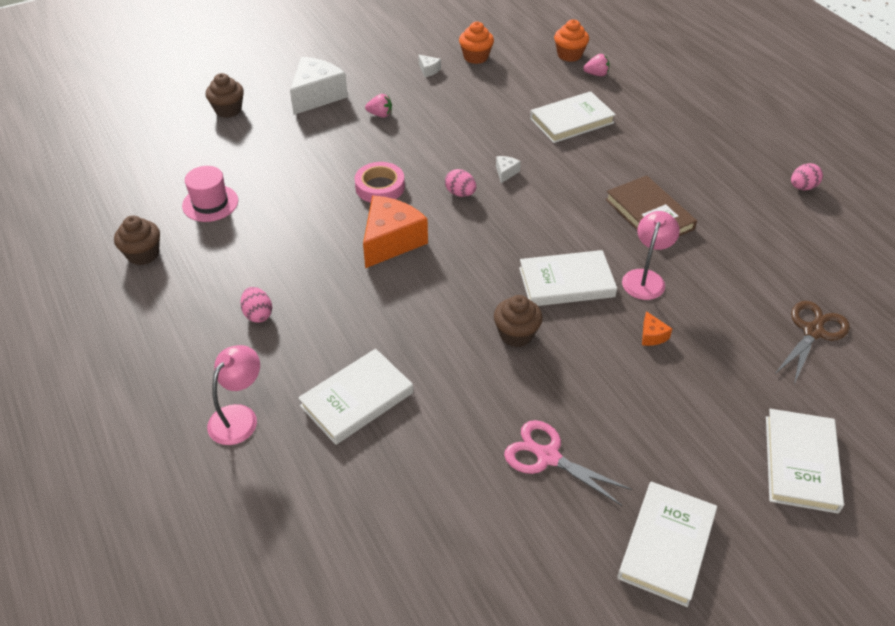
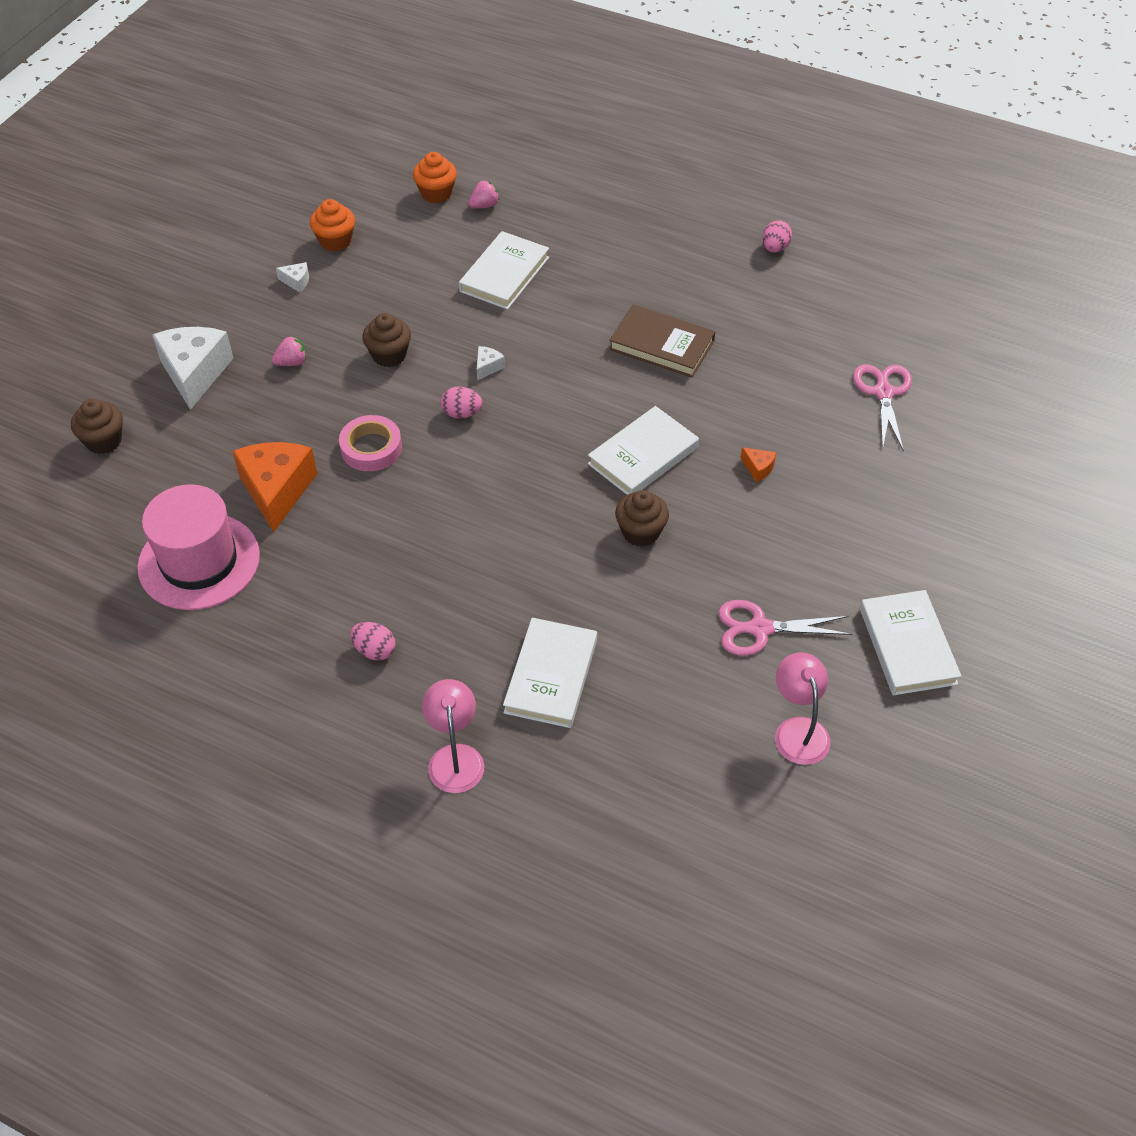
camera: 35 degrees left, 5 degrees up
(143, 254) = (181, 657): brown cupcake -> brown cupcake (389, 355)
(210, 203) = (199, 561): pink hat -> pink hat, size x1.69
(391, 241) = (438, 502): orange cheese -> orange cheese (277, 491)
(505, 173) = (487, 367): white cheese -> white cheese turned 45 degrees clockwise
(645, 278) = (709, 414): pink lamp -> pink lamp (798, 730)
(800, 463) = (954, 517): white book -> none
(813, 332) = (883, 392): brown scissors -> pink scissors

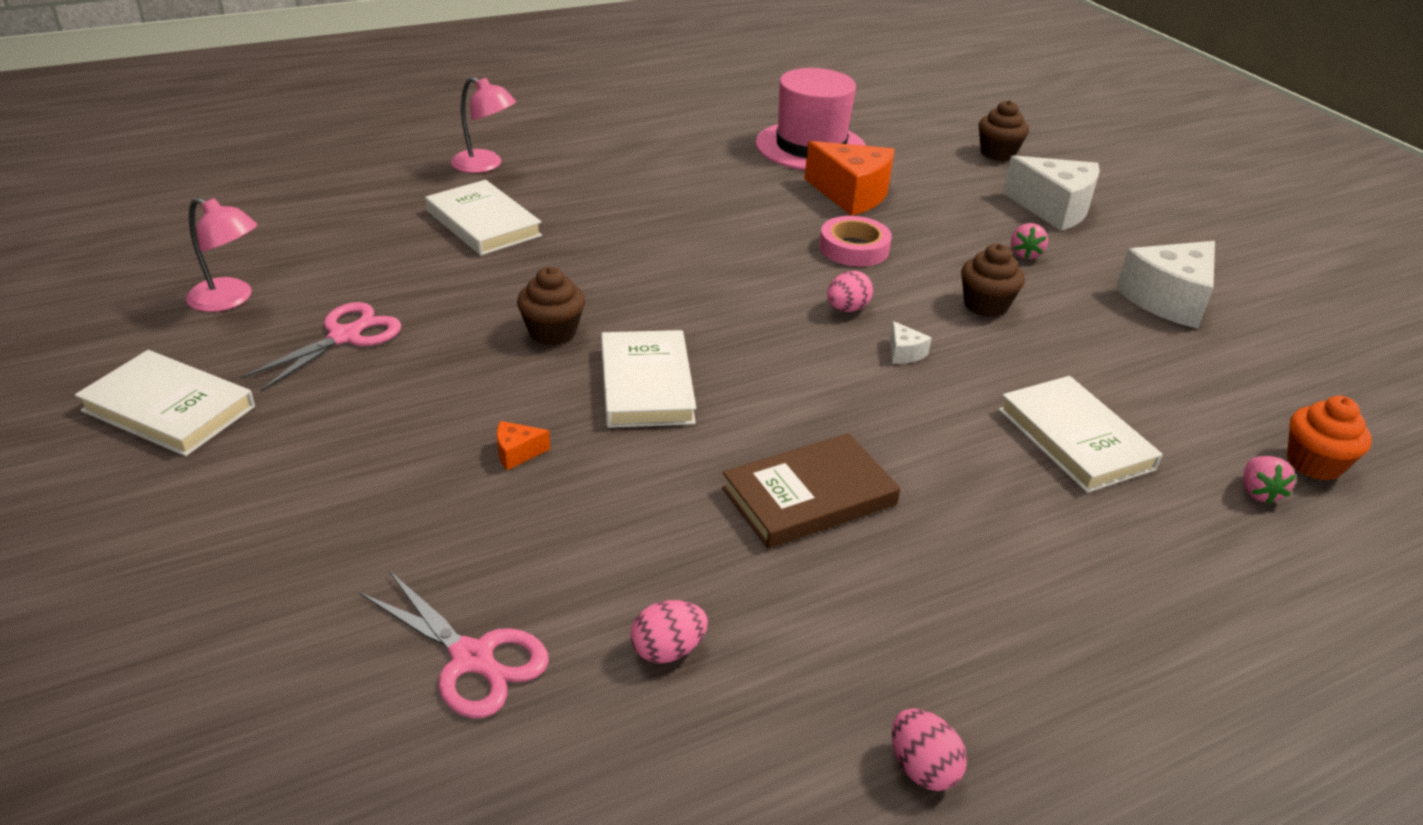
camera: 125 degrees right, 15 degrees down
(296, 281) = (1168, 300): white cheese -> white cheese, size x2.39
(335, 241) = (1237, 349): orange cupcake -> none
(374, 650) = (625, 173): pink egg -> pink egg (668, 650)

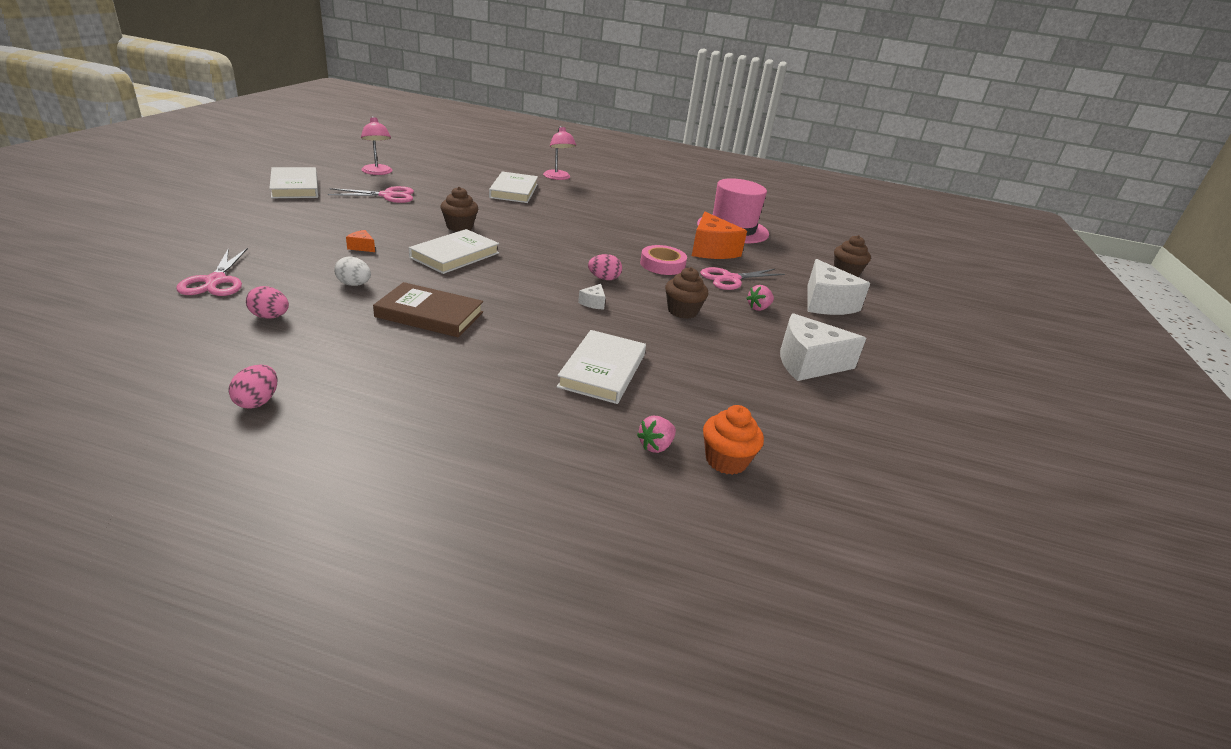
camera: 40 degrees right, 5 degrees down
(643, 520) = (354, 284): none -> white egg
(938, 228) = (730, 279): none -> pink scissors

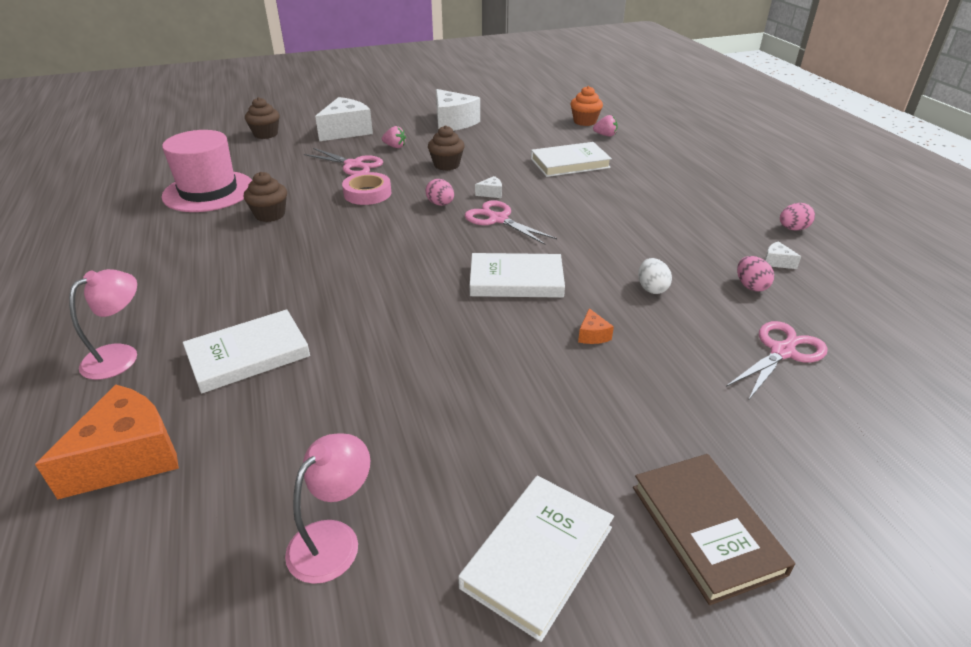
camera: 120 degrees left, 5 degrees up
(256, 350) = (776, 262): none -> white cheese
(387, 196) = (428, 436): pink scissors -> pink scissors (498, 219)
(429, 314) = (623, 235): brown book -> brown book (706, 529)
(459, 227) = (444, 318): brown cupcake -> brown cupcake (270, 215)
(711, 250) = (293, 185): orange cheese -> orange cheese (129, 457)

